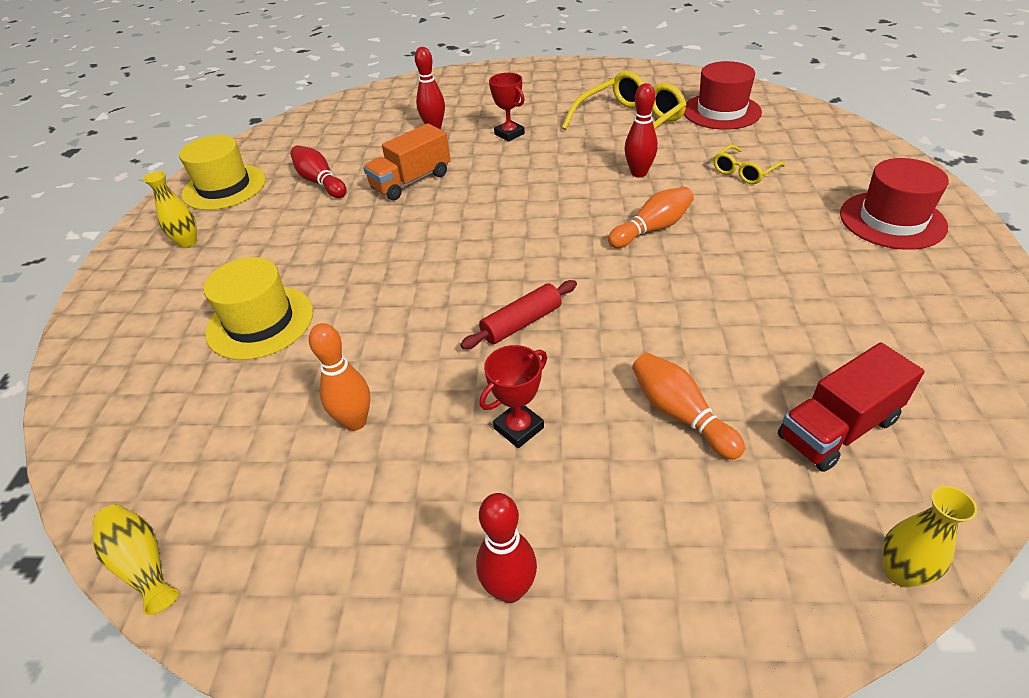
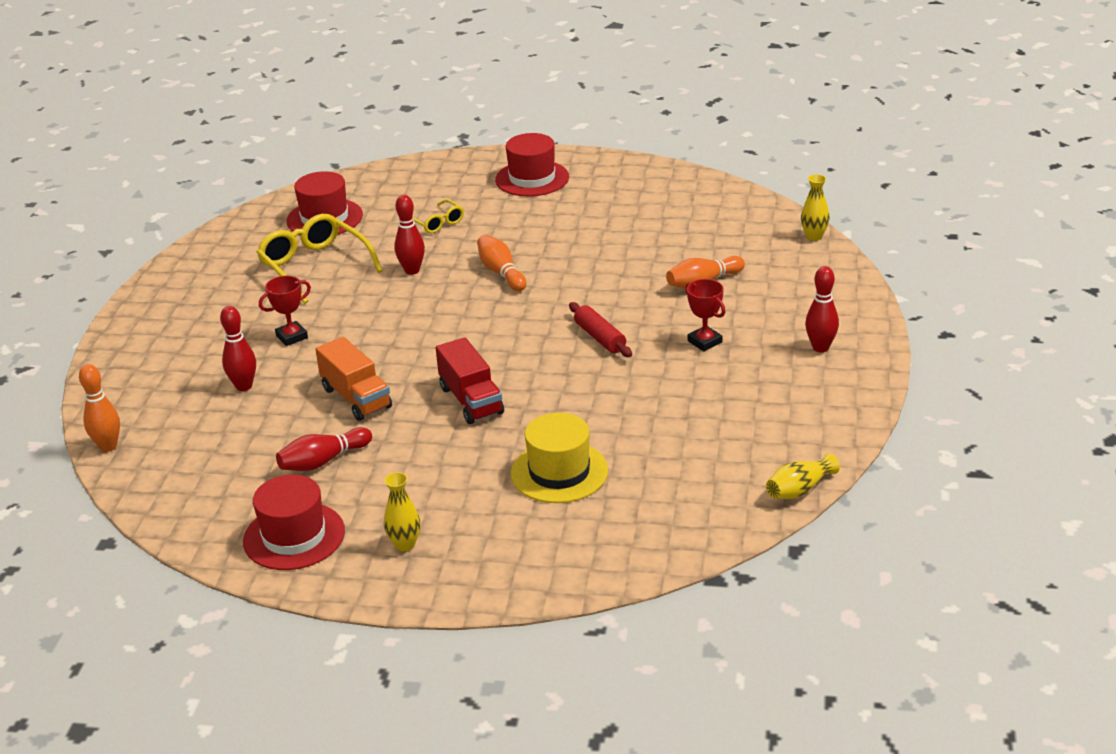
camera: 85 degrees left, 10 degrees down
(224, 187) = (294, 536): yellow hat -> red hat
(355, 422) = (687, 410): orange bowling pin -> orange bowling pin (108, 446)
(837, 428) = (722, 235): red truck -> red truck (471, 400)

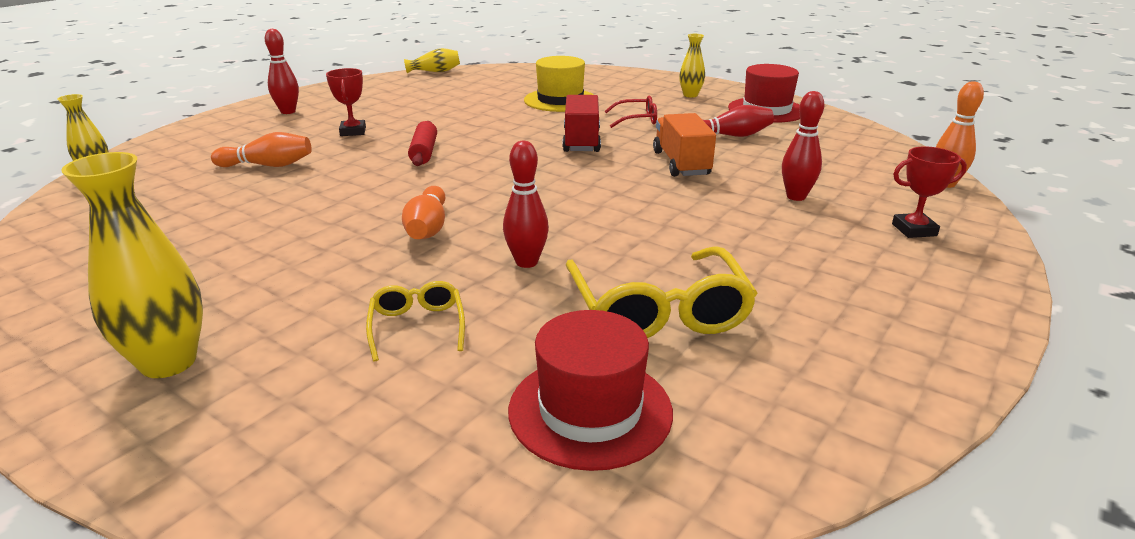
camera: 155 degrees left, 5 degrees down
(292, 337) = (728, 228): red trophy -> red trophy (914, 230)
(440, 459) = (636, 120): none -> red glasses
(532, 178) = (168, 362): red hat -> yellow vase

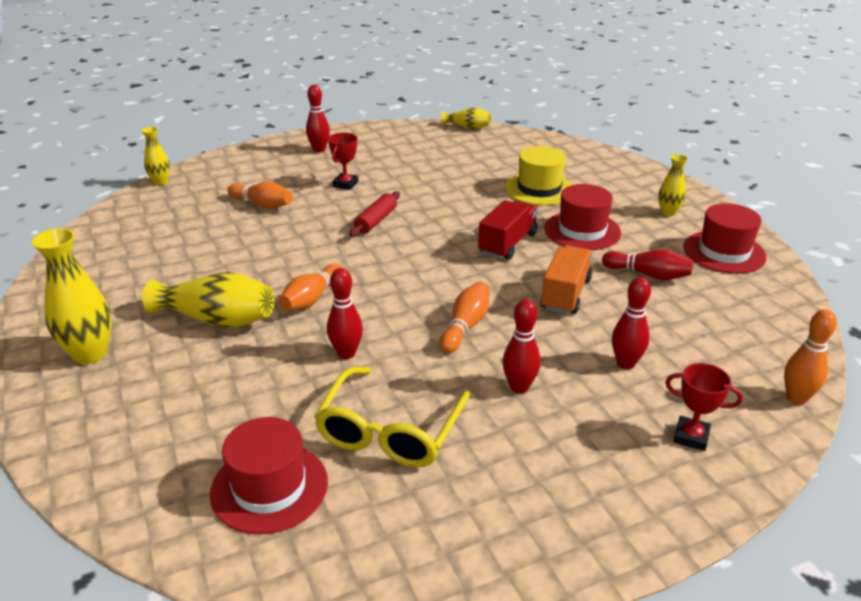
camera: 30 degrees right, 5 degrees up
(327, 276) = (217, 320): none -> yellow vase
(417, 327) = (232, 381): yellow glasses -> none
(622, 208) = (465, 326): none -> orange bowling pin
(636, 120) = (582, 231): red glasses -> red hat
(733, 238) = (519, 387): none -> red bowling pin

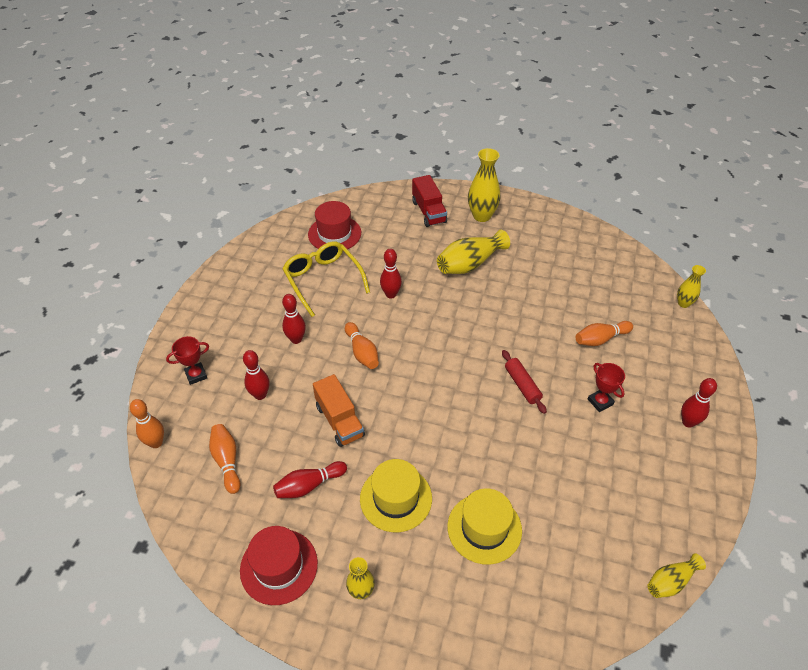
camera: 130 degrees right, 15 degrees up
(312, 298) = (454, 306): orange bowling pin -> orange bowling pin (227, 461)
(507, 243) = (423, 437): red truck -> red truck (429, 212)
(582, 231) = (396, 498): red hat -> yellow hat

